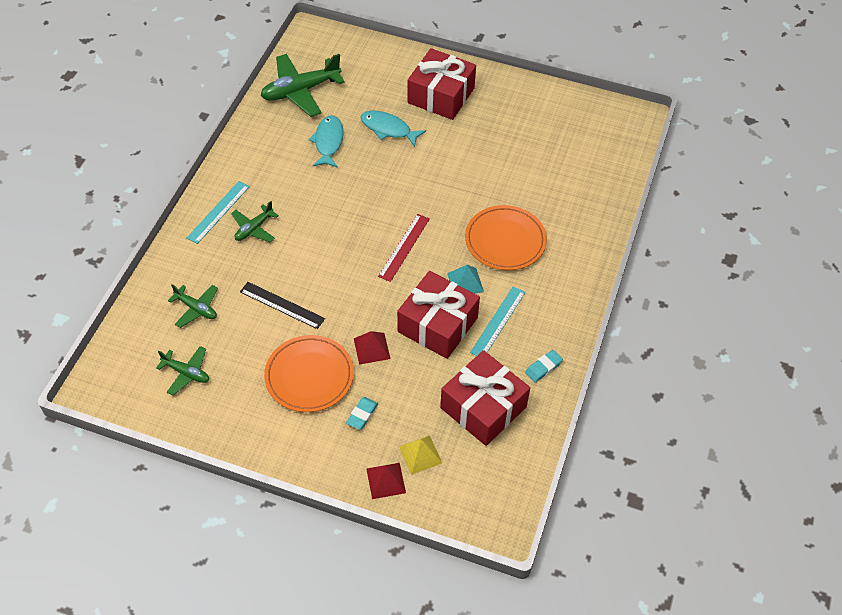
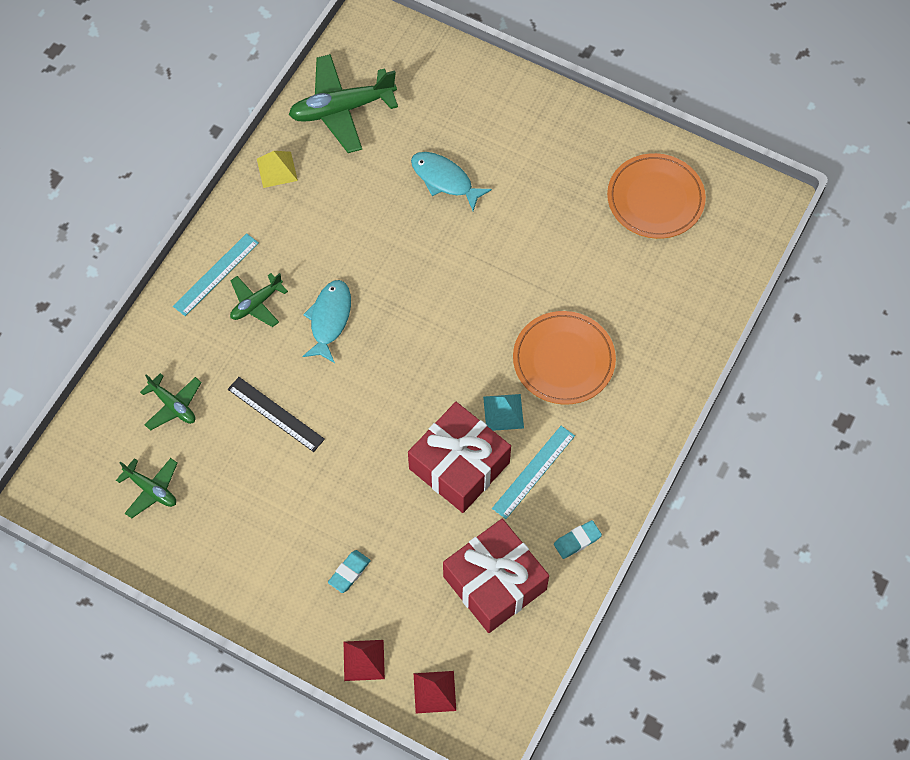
camera: 10 degrees right, 10 degrees up
(309, 376) = (295, 513): orange plate -> orange plate (655, 199)
(328, 142) = (366, 190): turquoise fish -> turquoise fish (329, 319)
(371, 348) = (374, 486): red pyramid -> red pyramid (434, 691)
(404, 247) = (436, 353): red ruler -> none
(420, 454) = (409, 633): yellow pyramid -> yellow pyramid (277, 169)
(441, 95) = (520, 137): red gift -> none

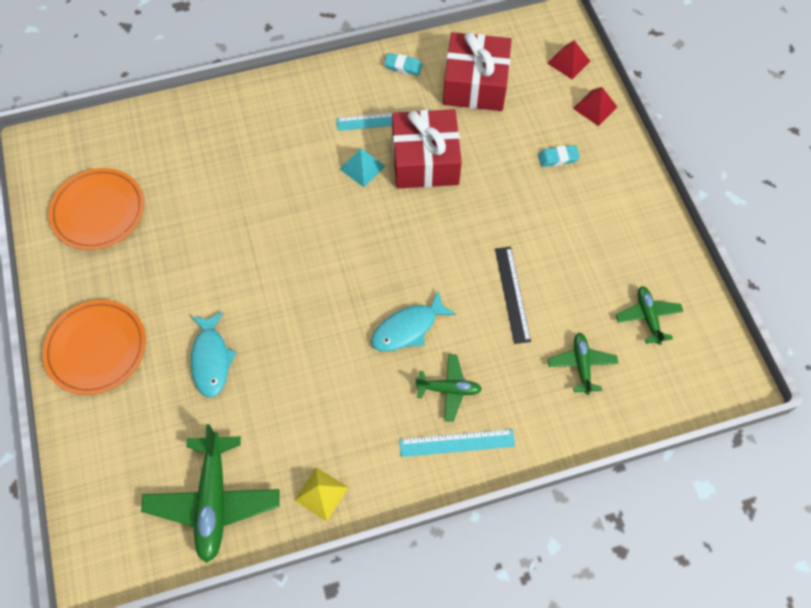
camera: 135 degrees left, 0 degrees up
(341, 109) = (214, 501): green plane -> green plane turned 60 degrees clockwise
(563, 360) = (288, 165): orange plate -> orange plate (97, 348)

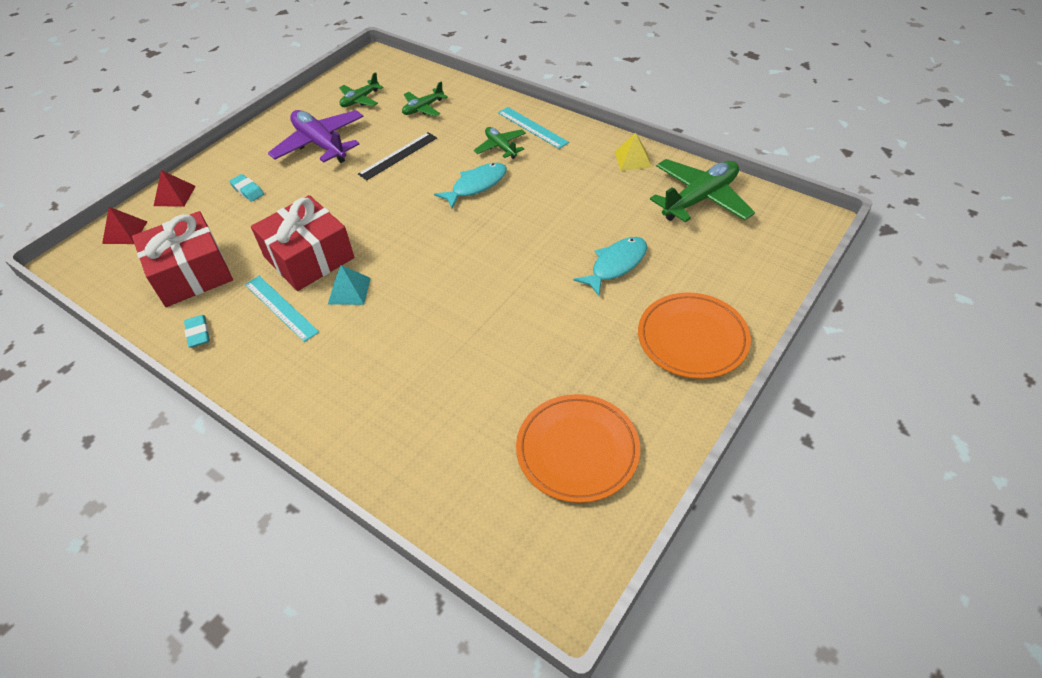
camera: 125 degrees left, 15 degrees down
(408, 328) = (476, 186): turquoise fish -> turquoise fish turned 60 degrees counterclockwise
(588, 243) = (320, 144): none -> purple plane

